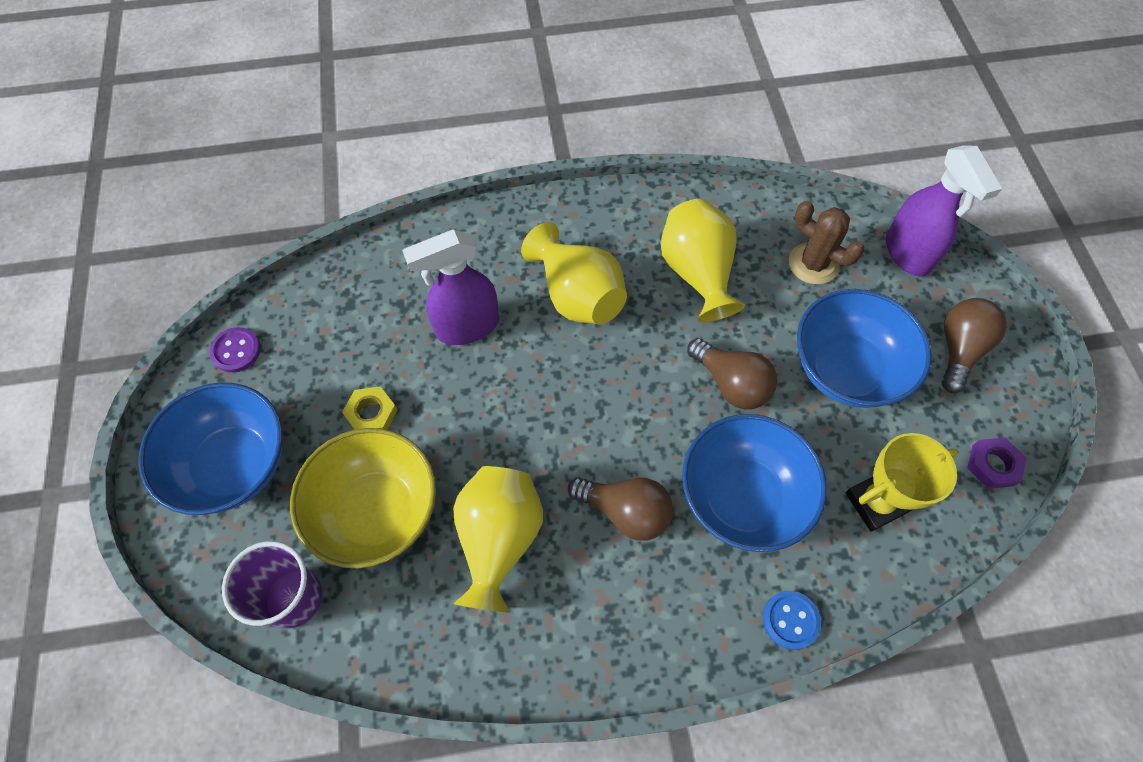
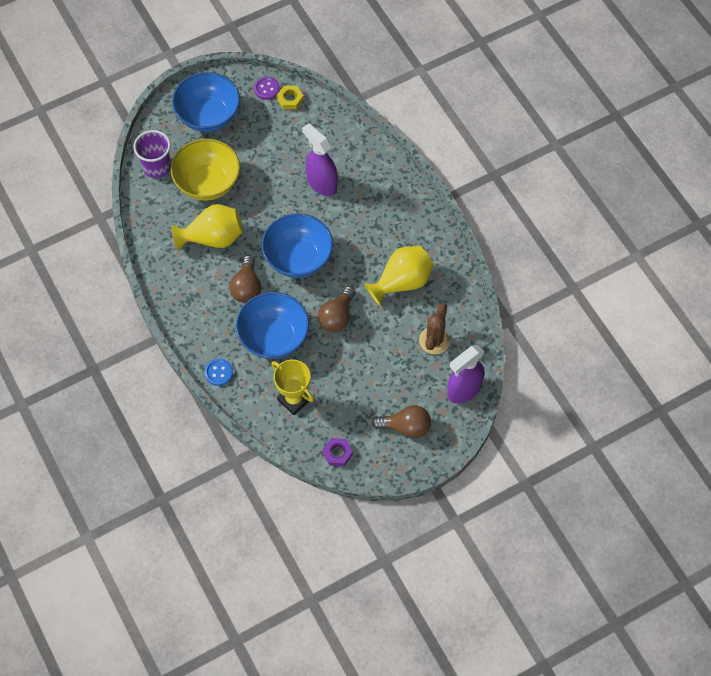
camera: 70 degrees right, 0 degrees up
(371, 414) = (256, 160): yellow nut -> yellow nut (290, 99)
(577, 295) = (362, 228): yellow vase -> none
(846, 369) = (369, 371): blue bowl -> blue bowl (298, 258)

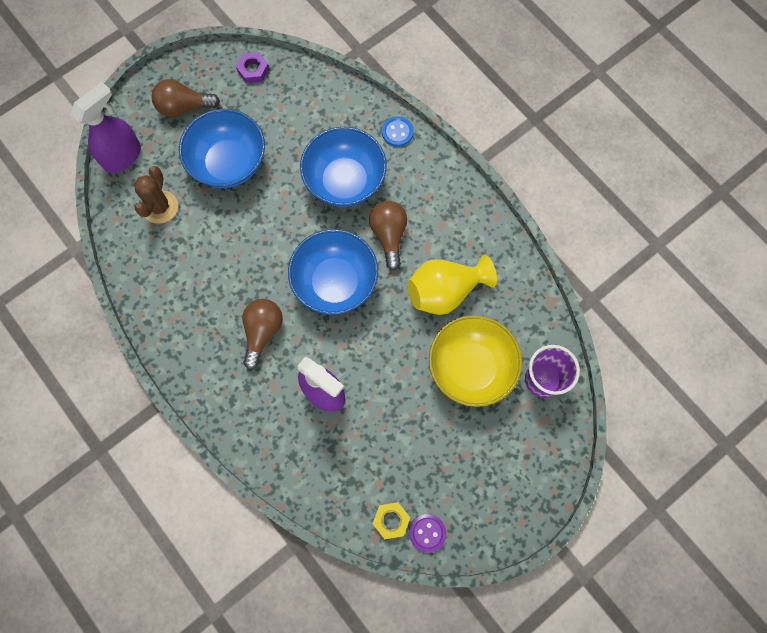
camera: 170 degrees right, 10 degrees up
(208, 116) = (497, 472): blue bowl -> blue bowl (229, 163)
(294, 399) = (309, 117): yellow trophy -> none
(337, 317) = (276, 217): brown light bulb -> brown light bulb (262, 332)
(401, 282) = (205, 272): yellow vase -> none

